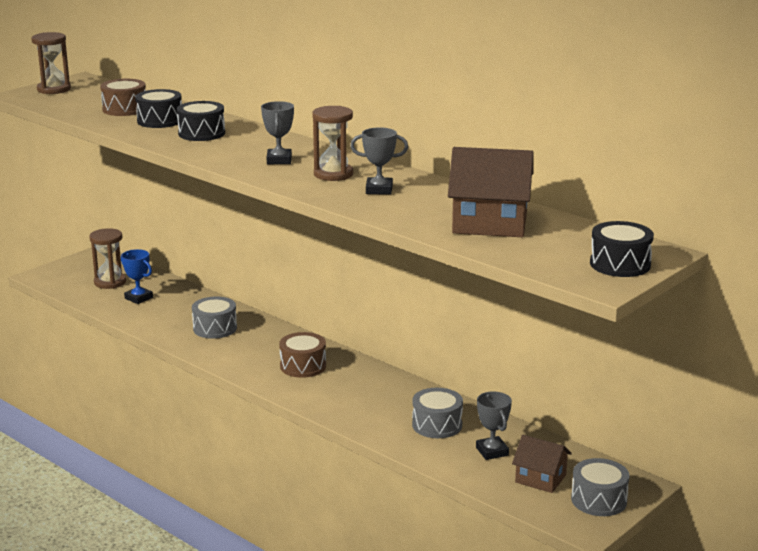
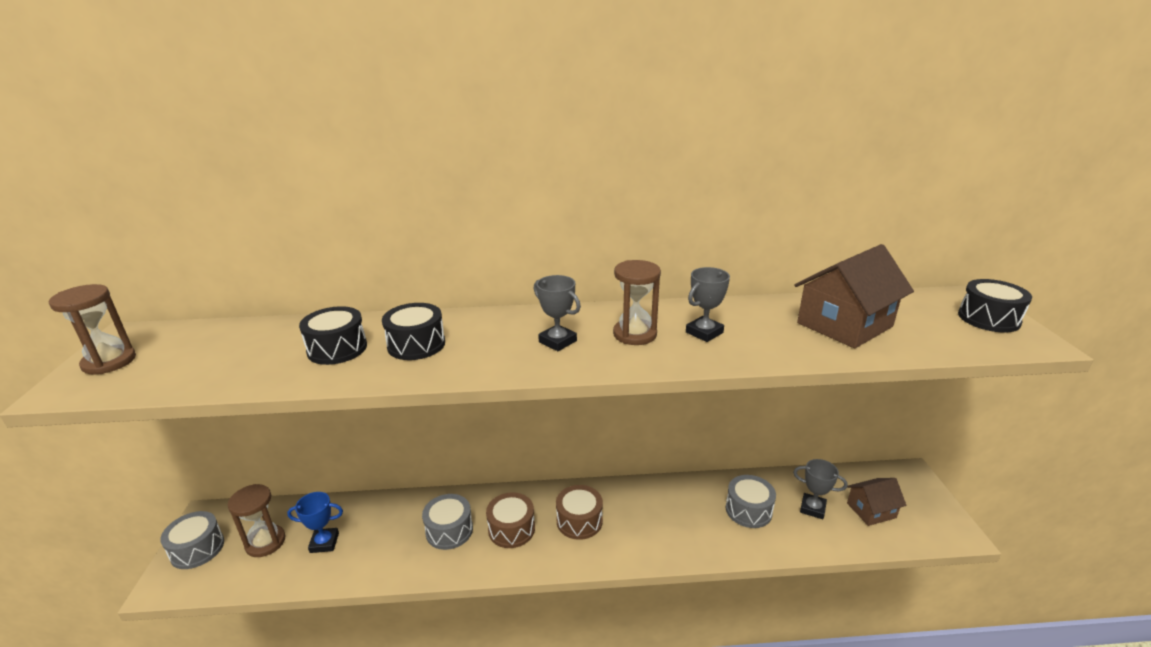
camera: 45 degrees left, 5 degrees up
(124, 109) = (263, 351): brown drum -> brown drum (511, 529)
(599, 500) = (921, 503): grey drum -> grey drum (197, 549)

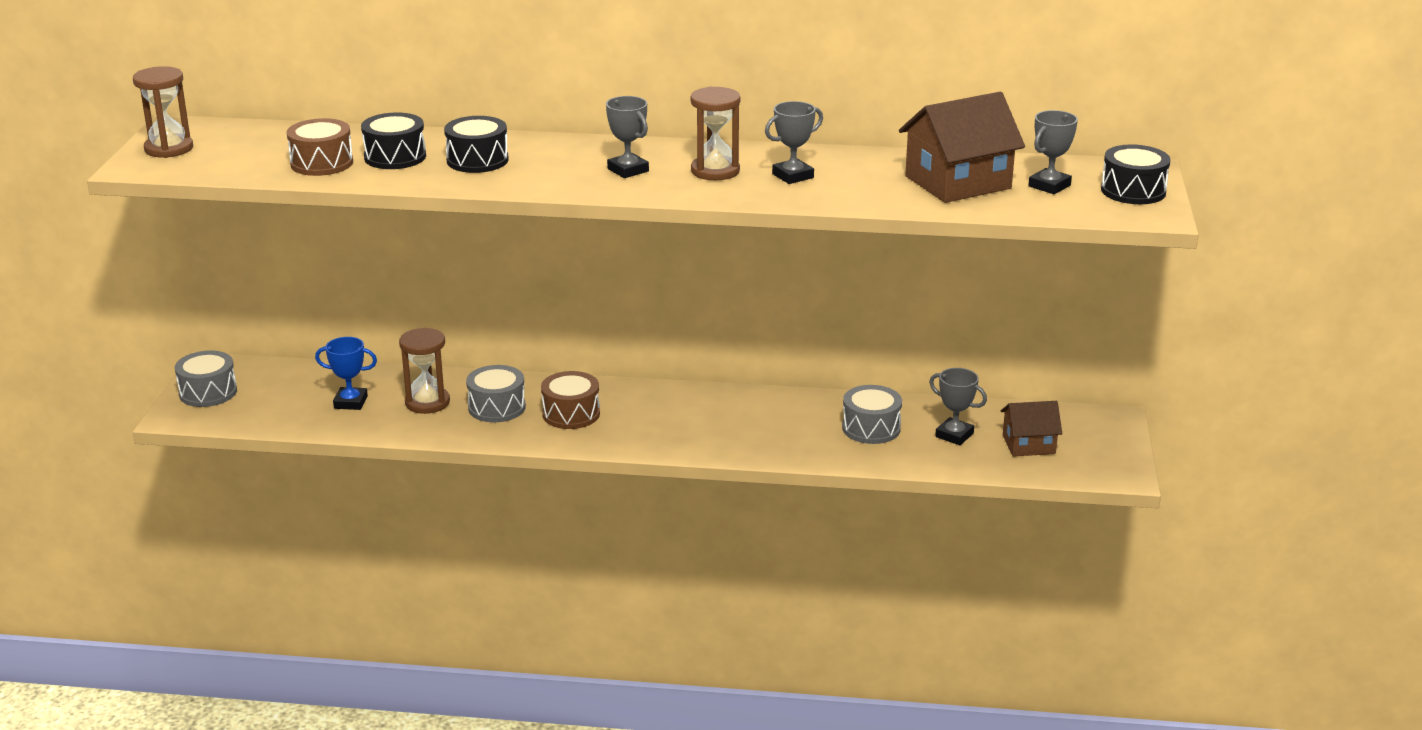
camera: 10 degrees right, 0 degrees up
(265, 542) = (284, 395): brown hourglass -> brown hourglass (427, 402)
(579, 521) = (655, 416): brown drum -> brown drum (322, 163)
(919, 320) = (1049, 186): none -> grey trophy

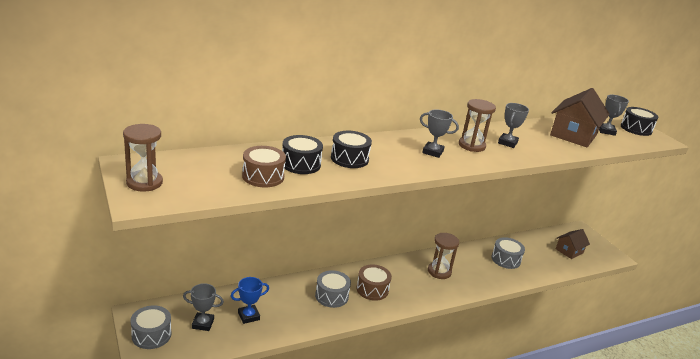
camera: 35 degrees left, 0 degrees up
(427, 402) = (292, 303): brown hourglass -> brown hourglass (439, 271)
(954, 435) = (539, 254): grey trophy -> grey trophy (203, 324)

